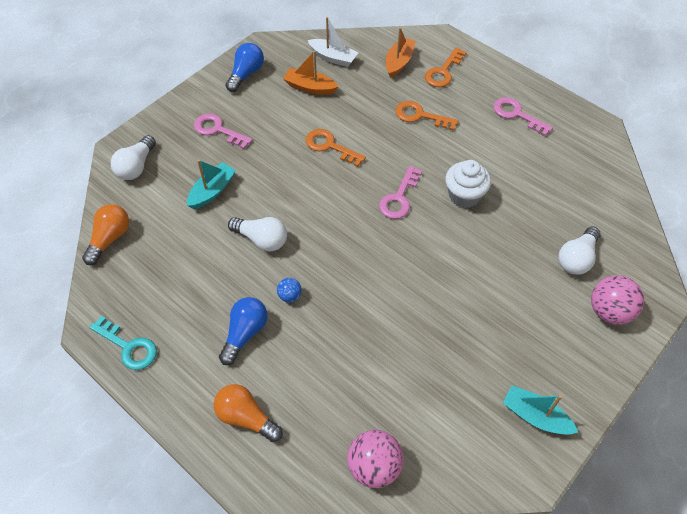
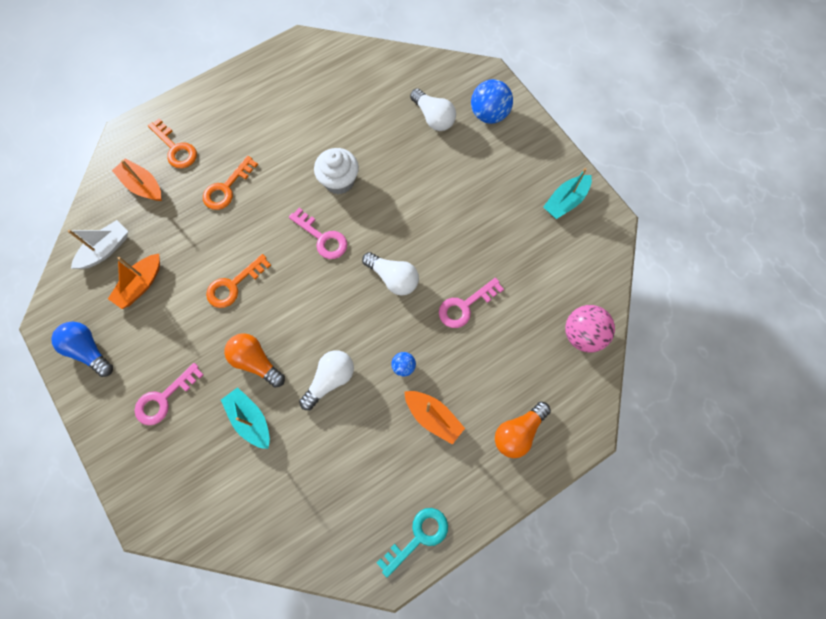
camera: 75 degrees left, 15 degrees up
(110, 239) = (277, 544): orange light bulb -> orange light bulb (256, 362)
(136, 166) = (183, 502): white light bulb -> white light bulb (393, 278)
(245, 333) = (433, 417): blue light bulb -> orange boat
(517, 114) = (259, 104): pink key -> pink key (465, 306)
(609, 311) = (489, 114): pink ball -> blue ball

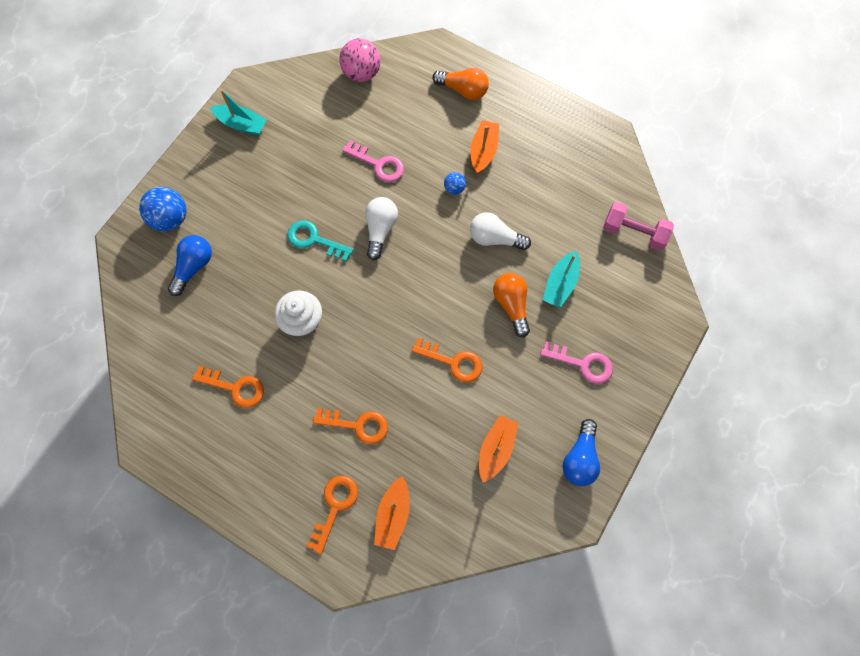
camera: 115 degrees left, 0 degrees up
(105, 249) = (479, 508): white boat -> none
(140, 285) = (496, 449): orange boat -> orange boat turned 75 degrees counterclockwise
(256, 362) = (511, 305): orange light bulb -> orange light bulb turned 150 degrees clockwise
(261, 529) = (633, 233): none -> pink dumbbell
(310, 113) = (235, 388): none -> orange key
(322, 238) = (369, 307): pink key -> none
(418, 537) = (574, 126): turquoise key -> turquoise key (314, 240)
(433, 117) = (194, 267): white light bulb -> blue light bulb

